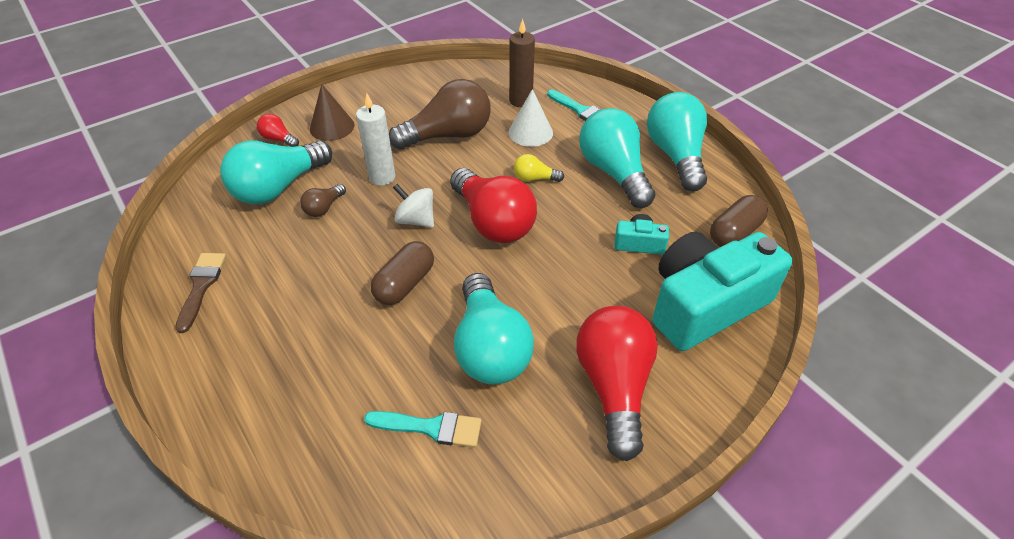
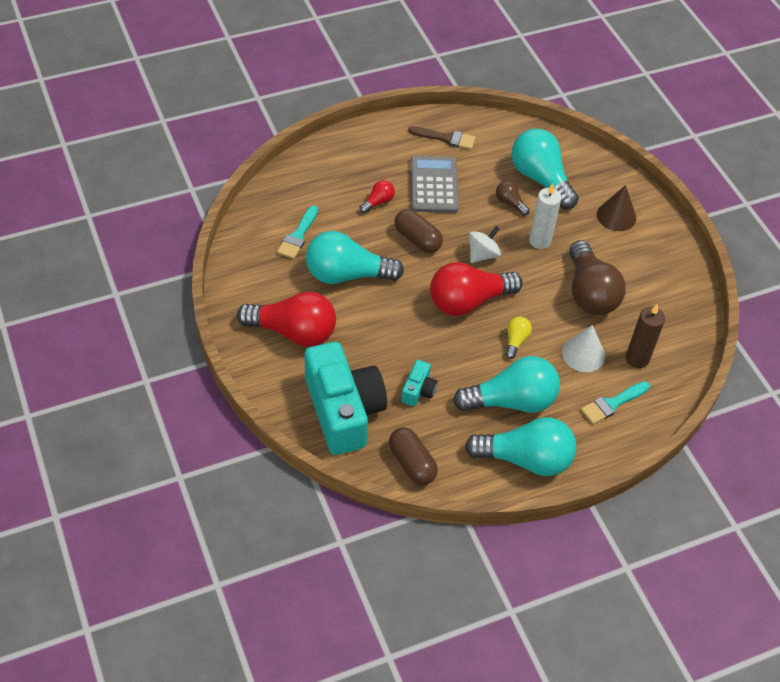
camera: 100 degrees right, 5 degrees up
(278, 139) = (604, 182): red light bulb -> red light bulb (378, 202)
(299, 284) = (433, 185): none -> grey calculator

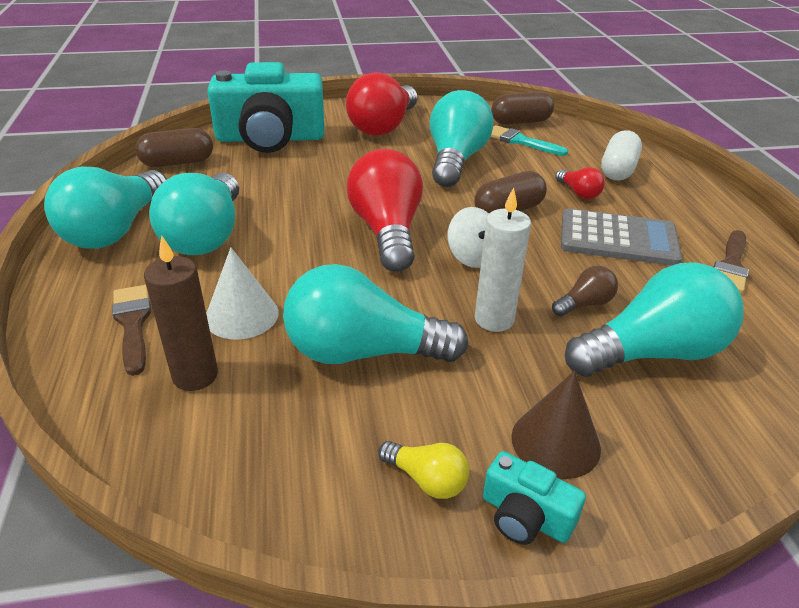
camera: 105 degrees right, 15 degrees down
(256, 237) = (520, 122): none -> brown capsule
(333, 179) = (618, 170): none -> white capsule
(418, 390) = (267, 179): turquoise camera -> turquoise camera (525, 516)
(515, 341) = (301, 257): yellow light bulb -> yellow light bulb (427, 480)
(589, 293) = (363, 352): brown light bulb -> turquoise light bulb
(612, 404) = (133, 323): turquoise brush -> brown brush

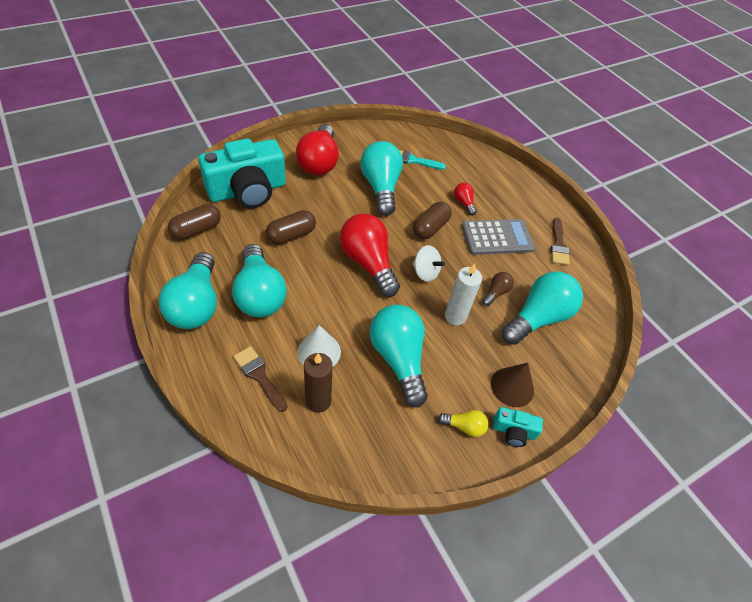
camera: 25 degrees left, 15 degrees up
(363, 352) = (398, 359): turquoise light bulb -> turquoise light bulb turned 90 degrees clockwise
(520, 122) = (405, 140): brown capsule -> brown capsule (291, 235)
(578, 193) = (464, 203): red light bulb -> red light bulb turned 150 degrees counterclockwise
(618, 170) = (479, 176): white capsule -> none

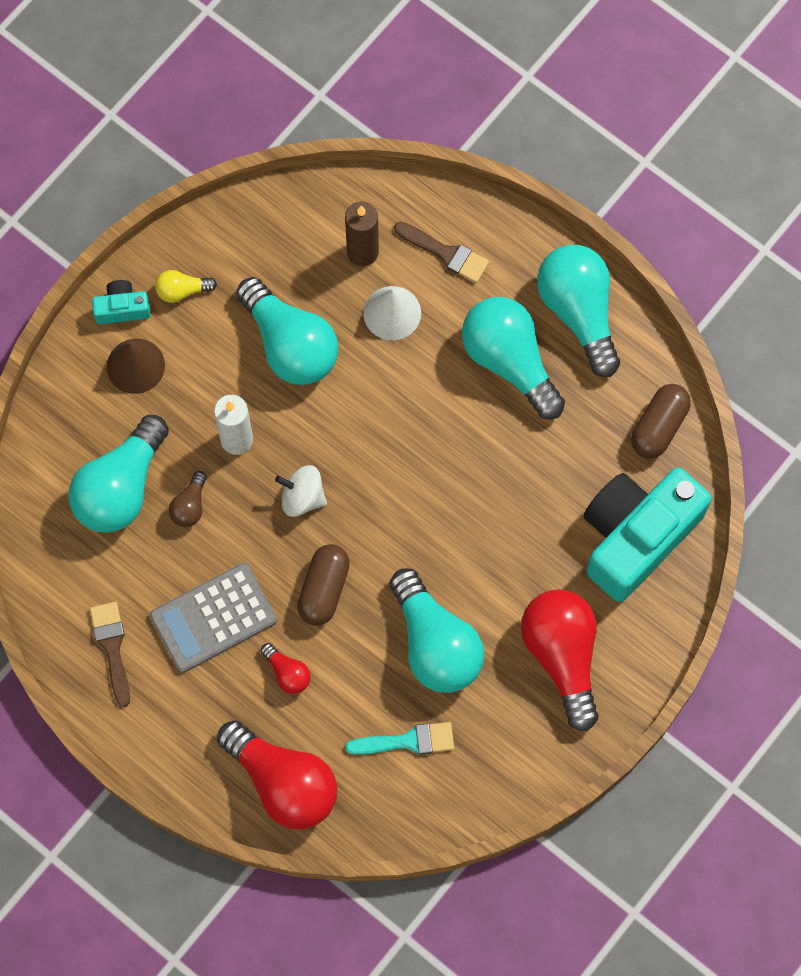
camera: 165 degrees right, 20 degrees up
(291, 235) = (523, 479): brown capsule -> none
(368, 263) = (390, 478): red light bulb -> red light bulb (283, 782)

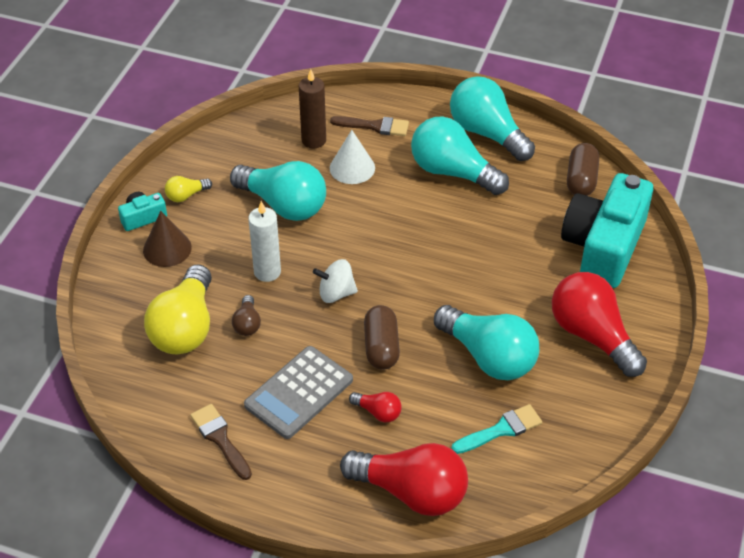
camera: 20 degrees left, 25 degrees down
(121, 487) = (185, 328): turquoise light bulb -> yellow light bulb

